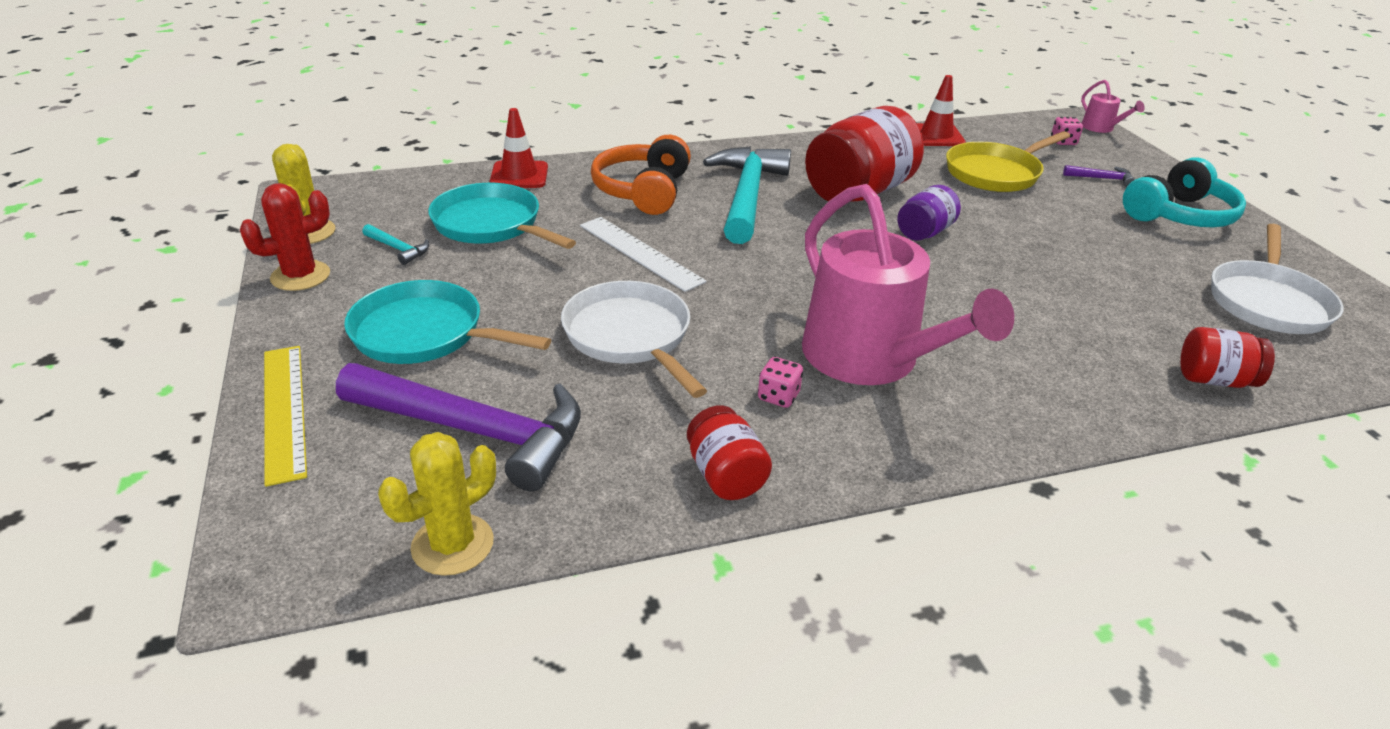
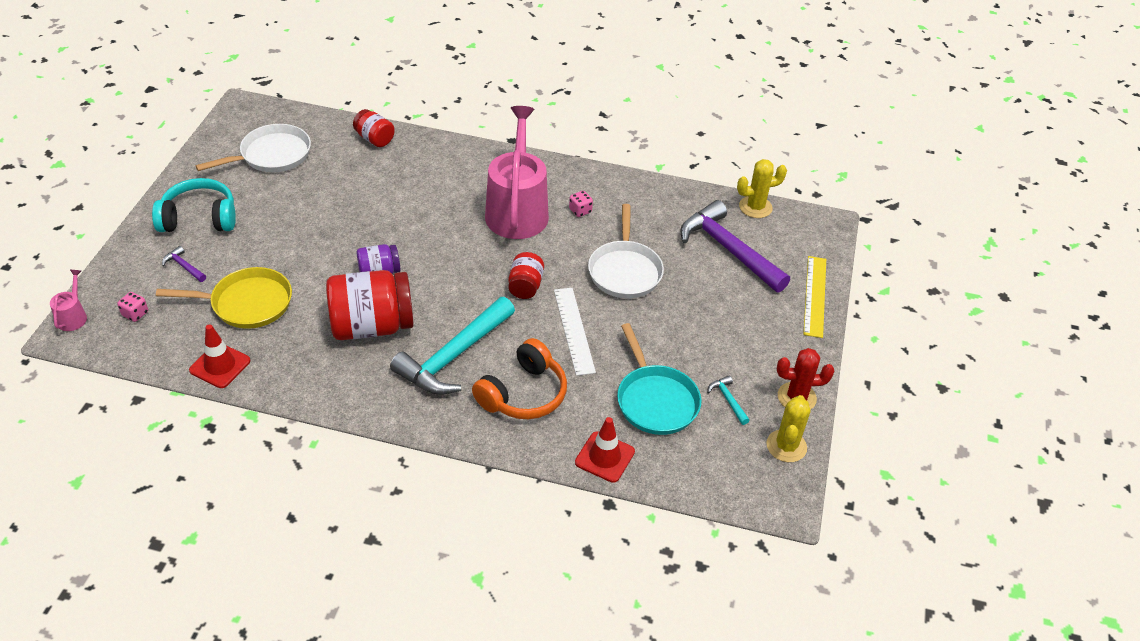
camera: 150 degrees left, 10 degrees up
(425, 334) = (733, 317): turquoise pan -> none
(725, 476) = (634, 189): red jar -> red jar (525, 286)

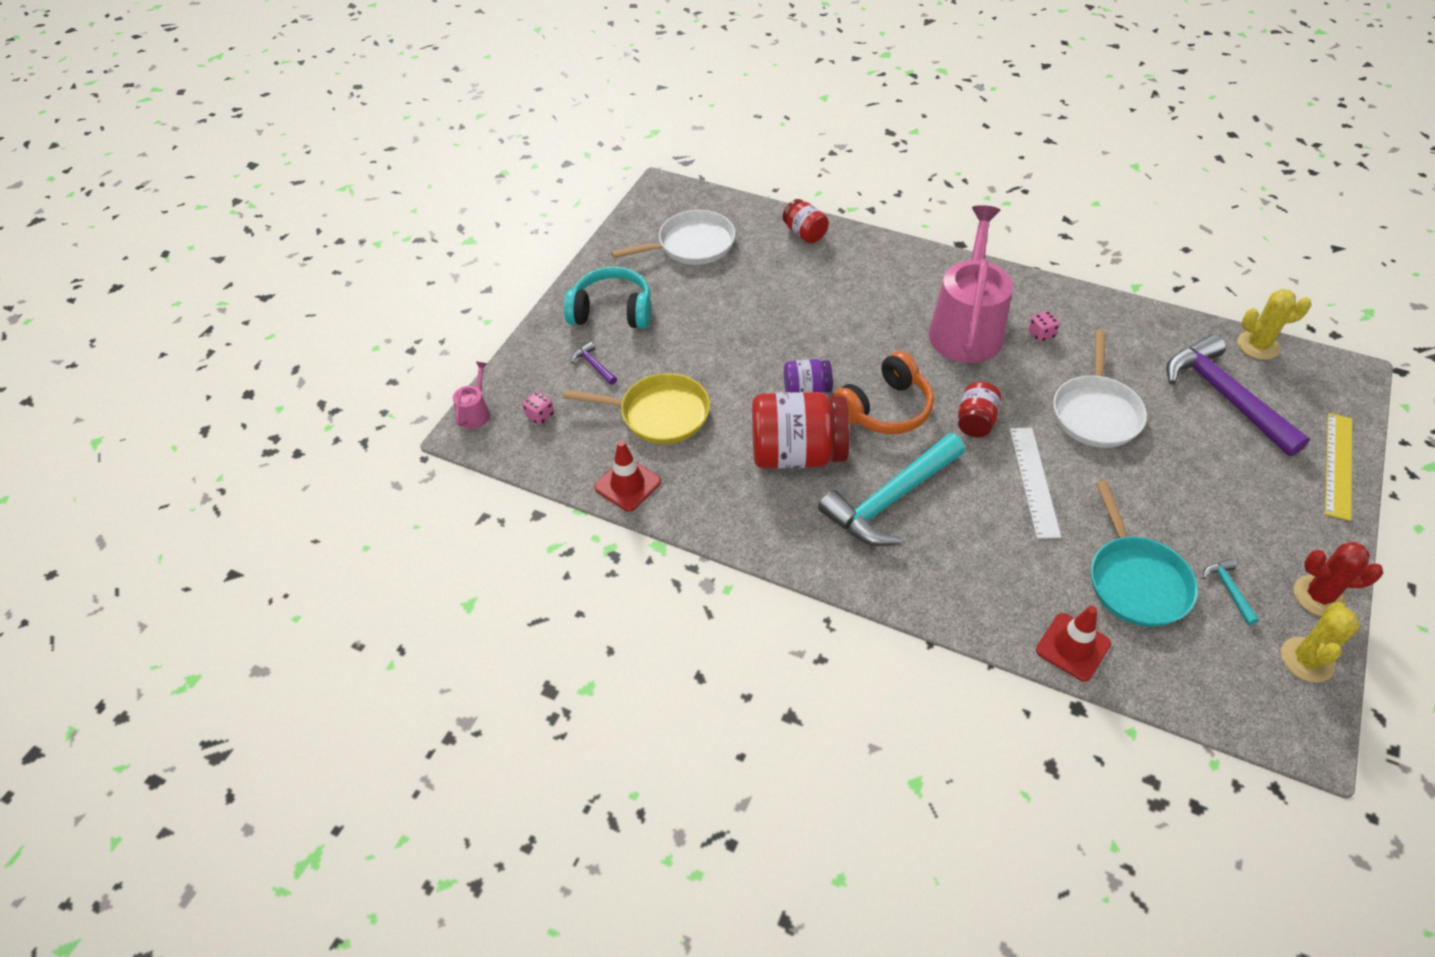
camera: 15 degrees right, 5 degrees up
(523, 394) = (973, 555): orange headphones -> orange headphones (885, 409)

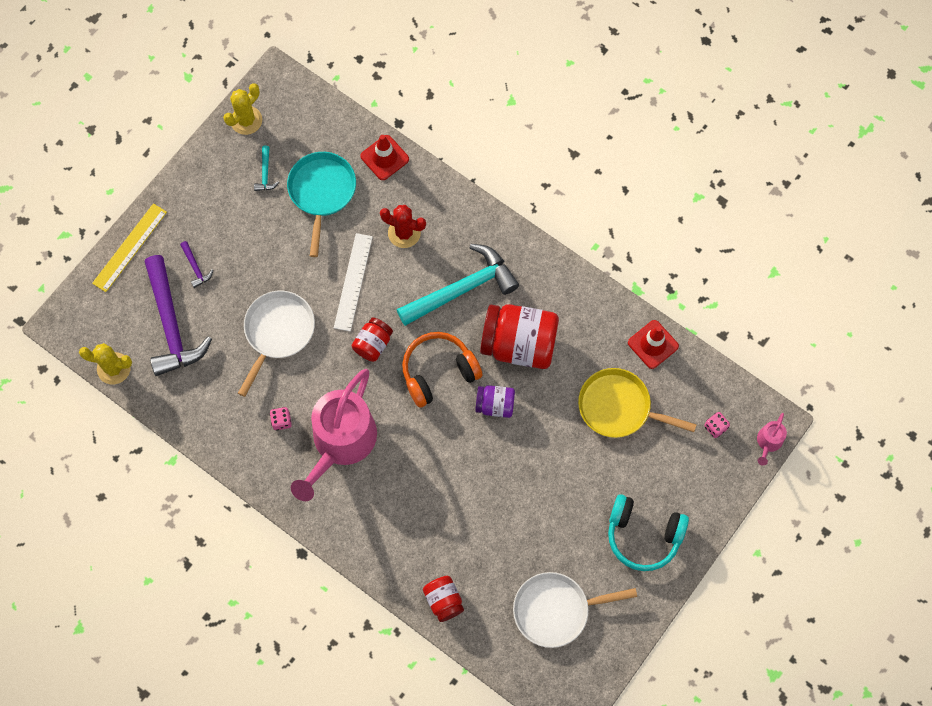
camera: 170 degrees left, 20 degrees up
(593, 365) = (666, 473): purple hammer -> purple hammer (196, 267)
(1318, 596) = (211, 157): red cactus -> red cactus (404, 233)

